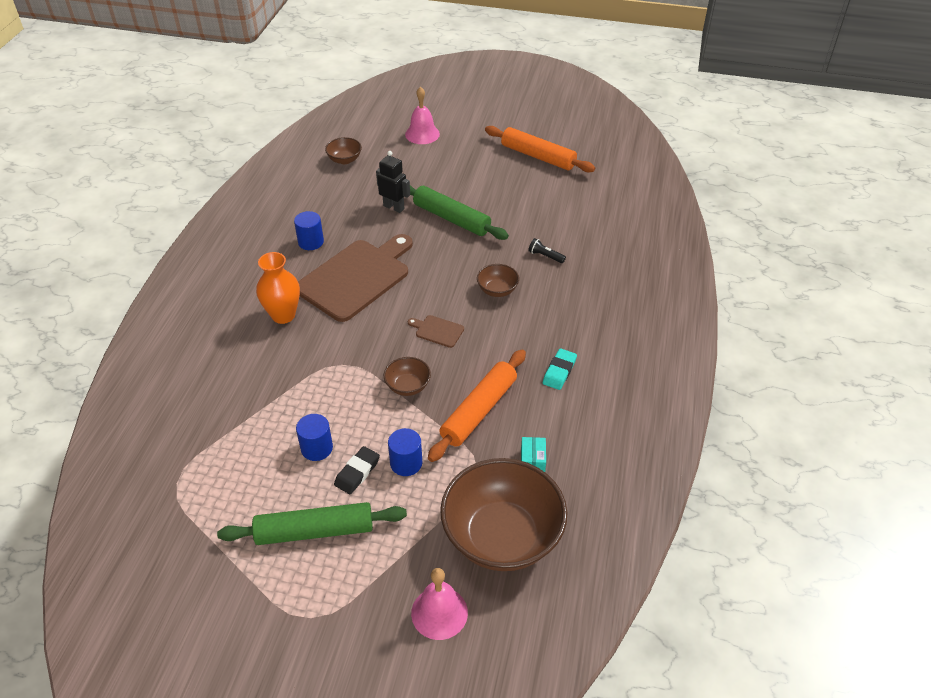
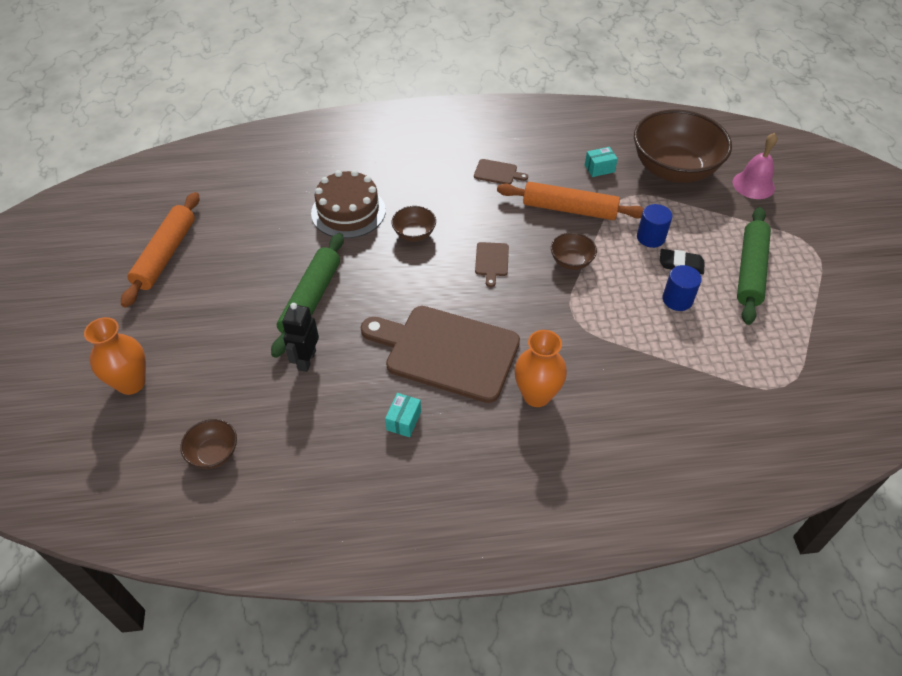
camera: 110 degrees left, 5 degrees up
(311, 242) = (404, 421): blue cylinder -> turquoise box
(315, 531) = (750, 271): green rolling pin -> green rolling pin turned 45 degrees clockwise
(422, 134) = (131, 383): pink bell -> orange vase
(545, 256) = (348, 211): black flashlight -> brown cake
(559, 371) = (497, 172): turquoise eraser -> brown cutting board

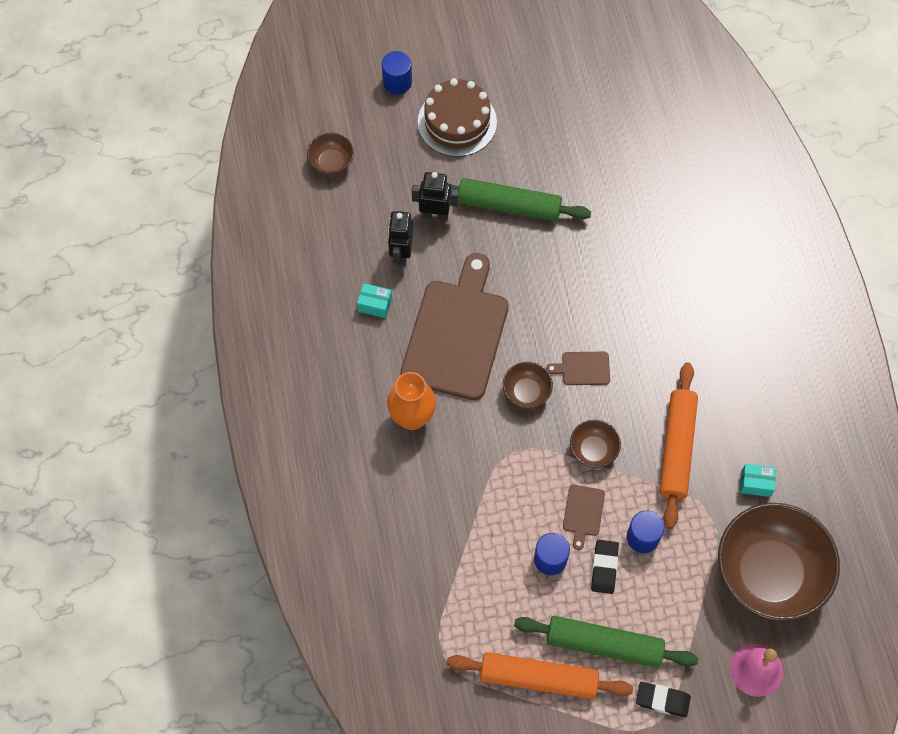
camera: 85 degrees right, 15 degrees up
(131, 383) = (397, 82): orange vase -> blue cylinder
(165, 255) = (552, 67): orange rolling pin -> orange rolling pin (538, 678)
(347, 393) = (401, 254): none -> black robot
(348, 211) = (638, 219): brown cake -> brown cake (457, 122)
(414, 234) = (613, 288): brown bowl -> brown bowl (526, 392)
(497, 172) = (728, 367): brown cutting board -> brown cutting board (583, 513)
(599, 168) = (755, 483): turquoise box -> turquoise box turned 60 degrees counterclockwise
(790, 239) = (662, 700): none -> black eraser

